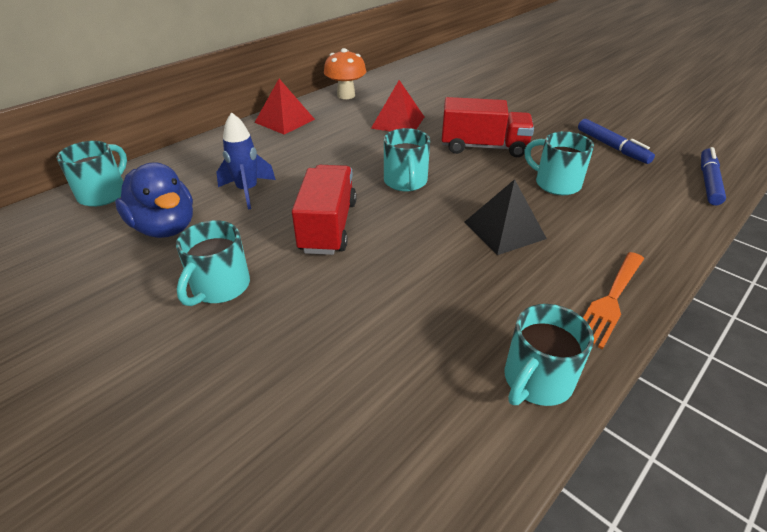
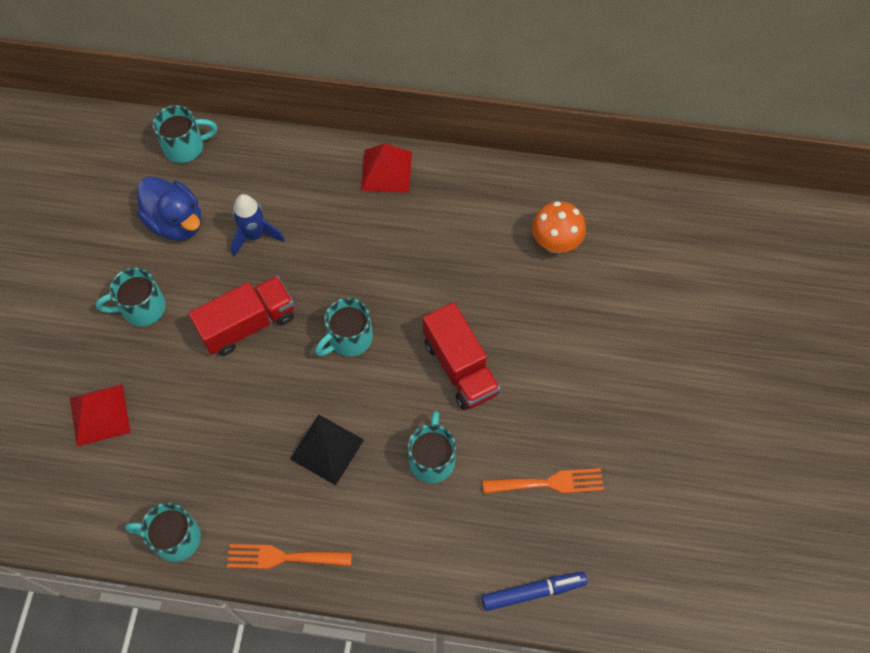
camera: 55 degrees right, 25 degrees up
(165, 227) = (176, 222): blue duck -> blue duck turned 60 degrees counterclockwise
(346, 95) = (482, 181): orange mushroom -> orange mushroom (555, 243)
(398, 122) = (457, 265): red pyramid -> red pyramid (99, 414)
(612, 147) = (549, 483): blue marker -> orange fork

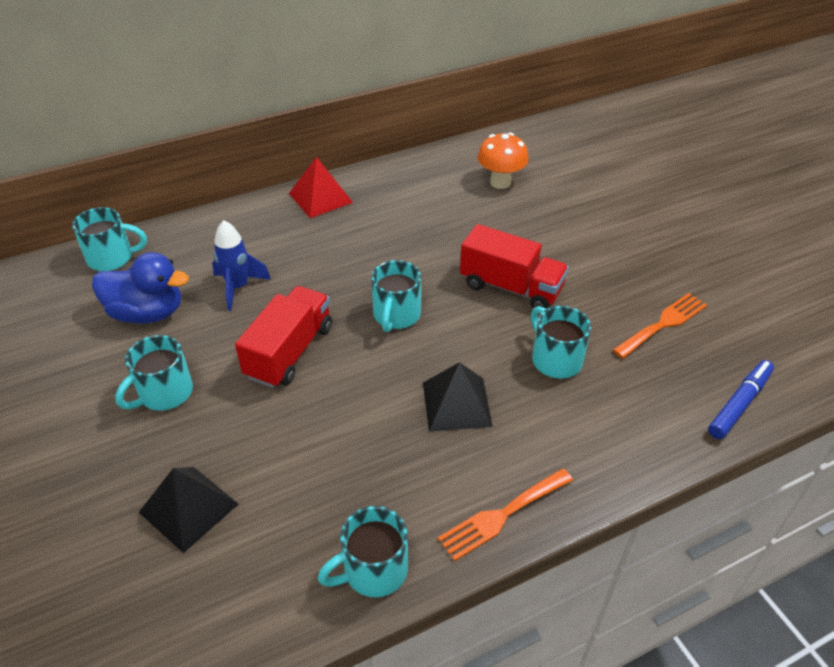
camera: 35 degrees left, 20 degrees down
(99, 414) = (188, 508): red pyramid -> black pyramid
(185, 146) = (112, 258): turquoise mug -> turquoise mug turned 45 degrees clockwise

